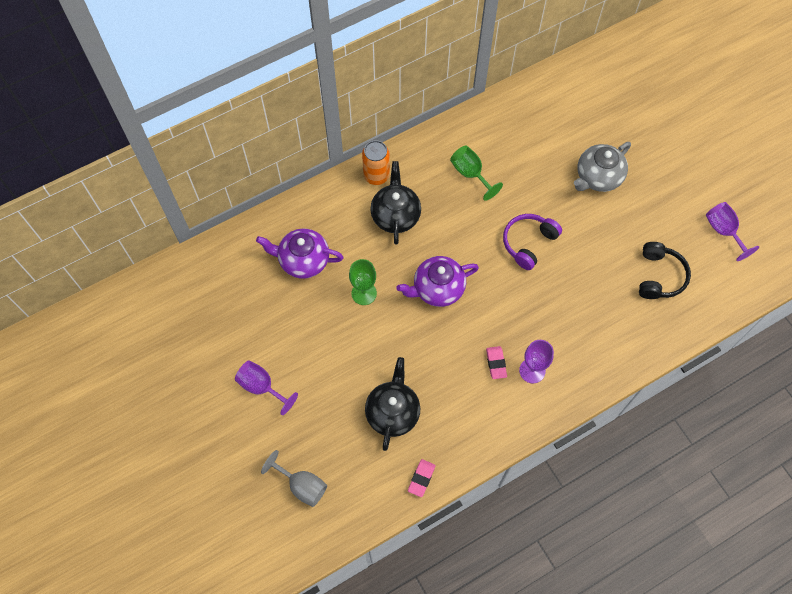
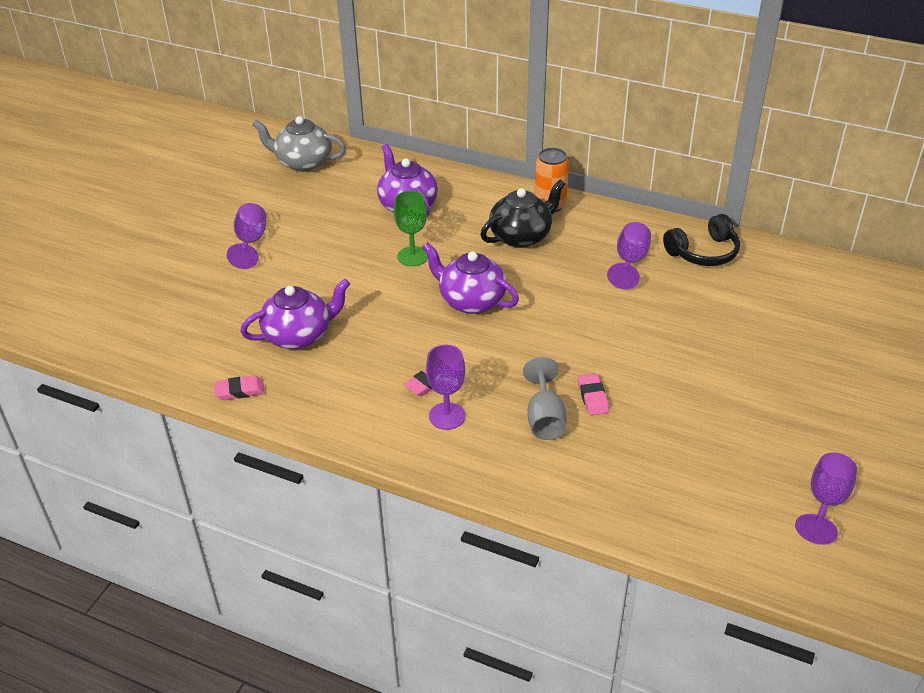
camera: 55 degrees right, 25 degrees down
(302, 485) = (166, 313): grey goblet -> grey goblet (544, 418)
(393, 412) = (299, 335): black teapot -> purple teapot
(470, 174) = (630, 262): green goblet -> purple goblet
(528, 243) = (600, 340): purple headphones -> none
(572, 282) = (592, 397): none -> pink eraser
(598, 177) = (750, 355): grey teapot -> grey teapot (303, 162)
(659, 276) = (688, 469): black headphones -> black headphones (703, 252)

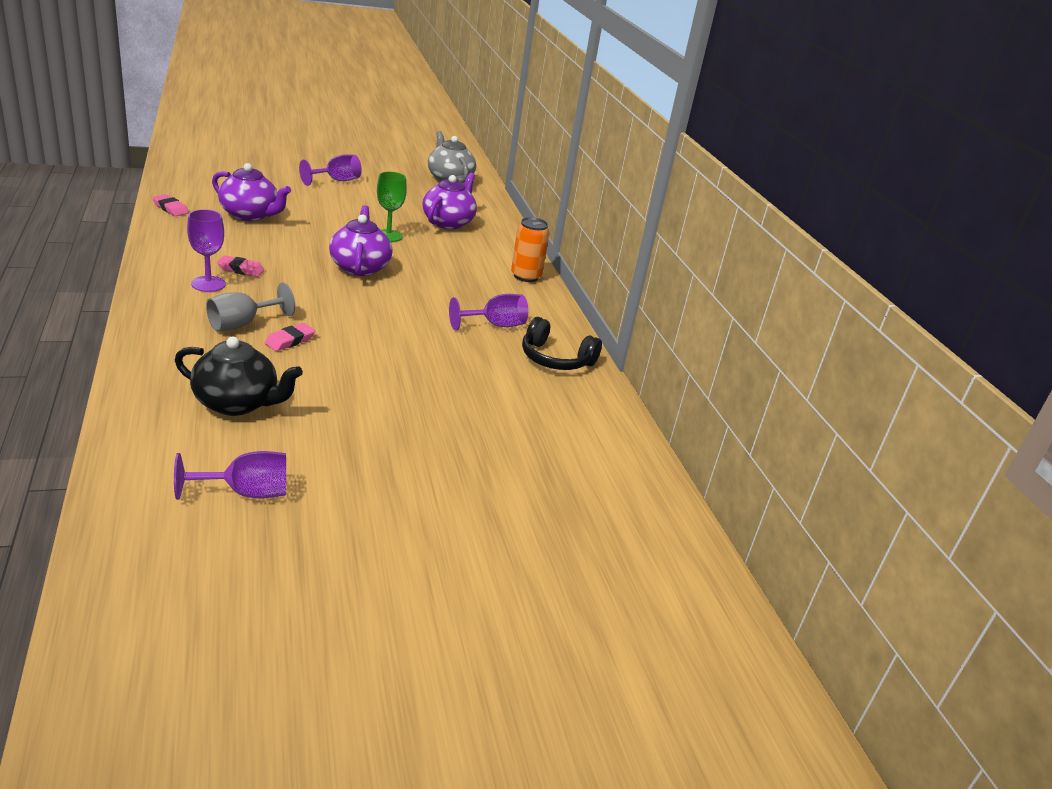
camera: 45 degrees right, 10 degrees down
(521, 236) = (468, 272): black teapot -> black teapot (237, 403)

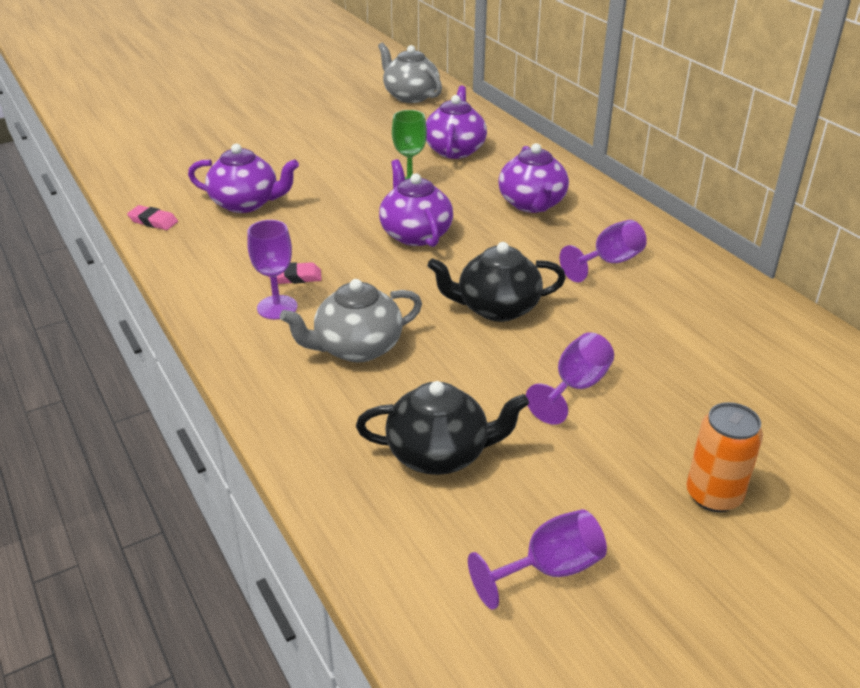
camera: 10 degrees left, 5 degrees up
(242, 324) = (357, 348): grey goblet -> grey teapot
(290, 340) = (424, 352): pink eraser -> none
(336, 181) = (298, 132): purple goblet -> purple goblet (575, 387)
(374, 329) = (496, 308): none -> black teapot
(473, 272) = (532, 204): none -> purple teapot
(526, 276) = (586, 192): orange can -> orange can (713, 495)
(555, 359) = (701, 284): black headphones -> none

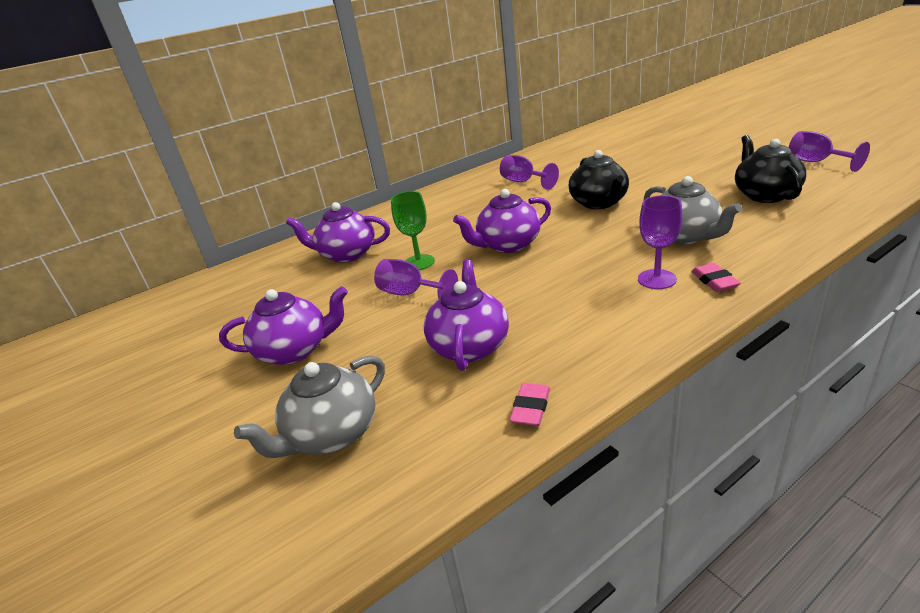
camera: 90 degrees left, 5 degrees down
(295, 277) = (604, 282): pink eraser -> pink eraser (714, 281)
(410, 96) = (204, 299): grey teapot -> grey teapot (331, 434)
(532, 204) = (448, 212): purple teapot -> purple teapot (295, 350)
(575, 387) = (666, 174): purple goblet -> purple goblet (410, 294)
(713, 495) = (722, 143): orange can -> none

